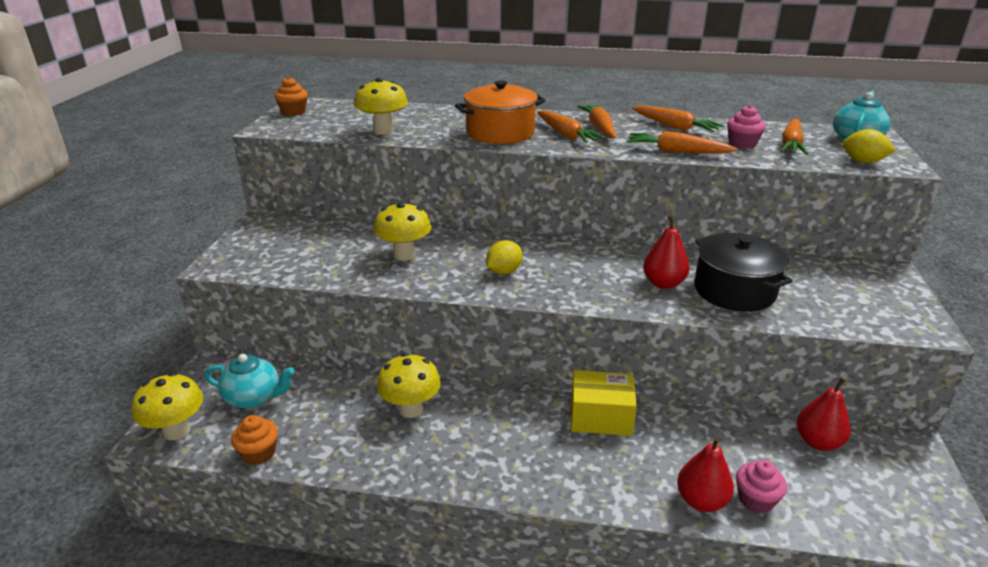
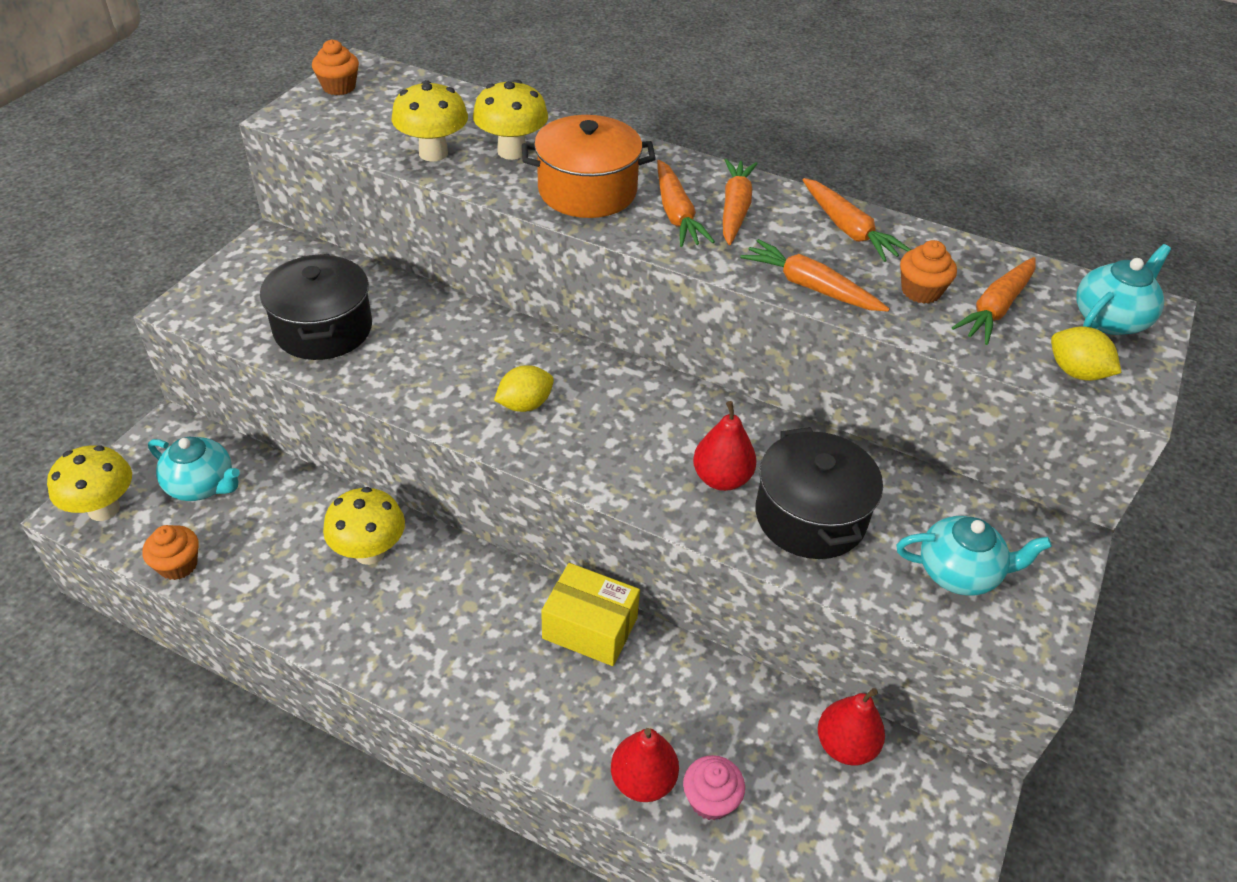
camera: 15 degrees right, 15 degrees up
(331, 259) = (323, 329): none -> black pot
(404, 255) = (416, 344): yellow mushroom -> yellow mushroom (512, 151)
(742, 144) = (921, 291): pink cupcake -> orange cupcake
(847, 299) = (959, 572): none -> turquoise teapot

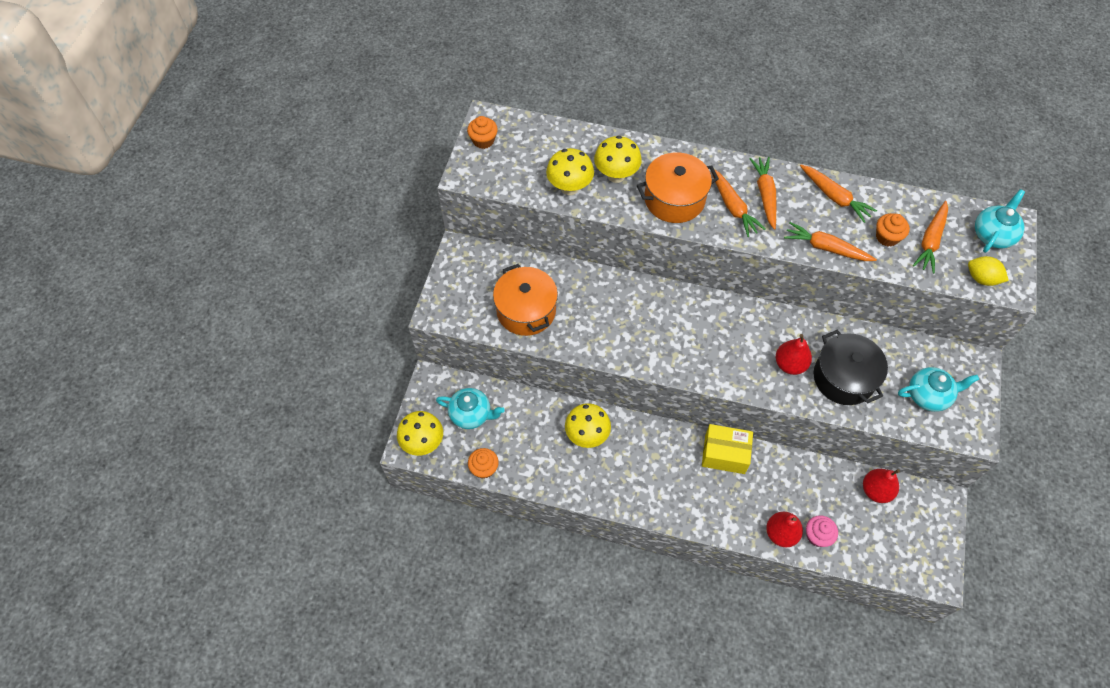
camera: 10 degrees left, 15 degrees up
(323, 329) = (526, 310): black pot -> orange pot
(525, 404) = (665, 339): yellow lemon -> none

